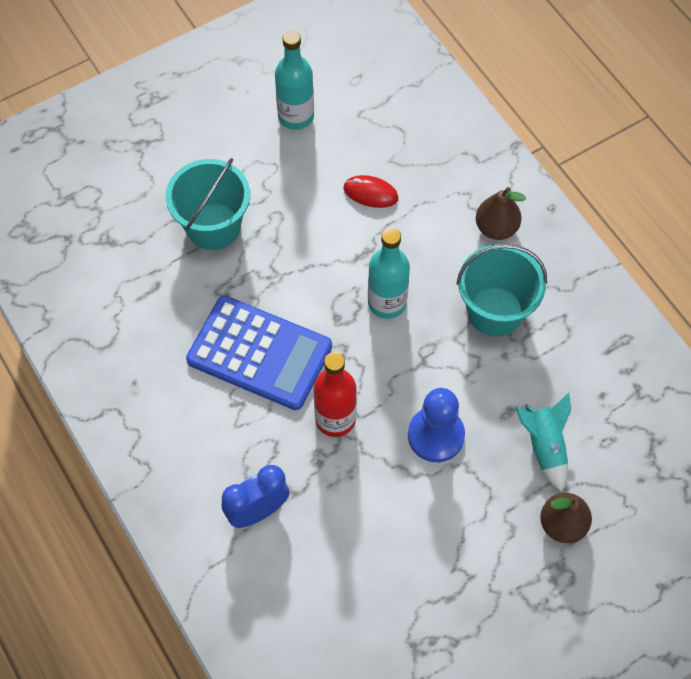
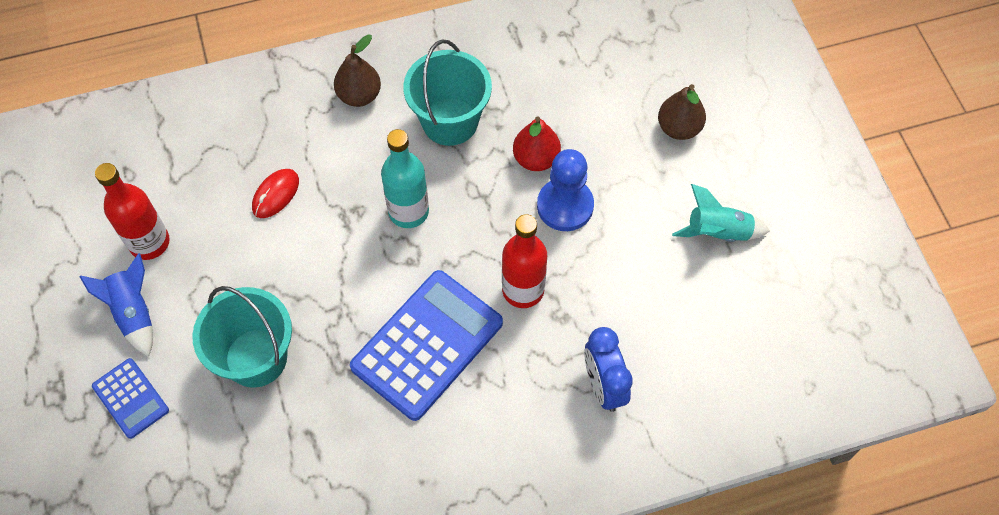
camera: 75 degrees left, 0 degrees up
(156, 150) = (130, 398): none -> blue calculator
(230, 127) = (134, 313): none -> blue rocket
(296, 116) = (149, 242): turquoise bottle -> red bottle
(479, 397) = (536, 159): none -> red pear
(544, 446) = (600, 121): turquoise rocket -> turquoise rocket (718, 232)

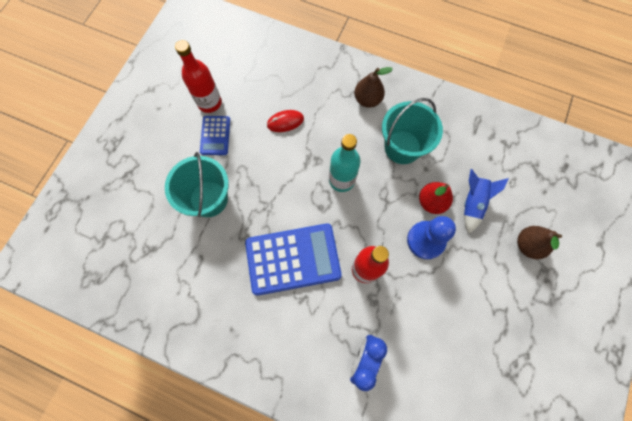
camera: 40 degrees right, 10 degrees up
(130, 398) = (140, 174): blue calculator -> blue calculator (215, 135)
(134, 313) = (175, 132): blue rocket -> blue rocket (472, 203)
(718, 232) = (500, 324): turquoise rocket -> none

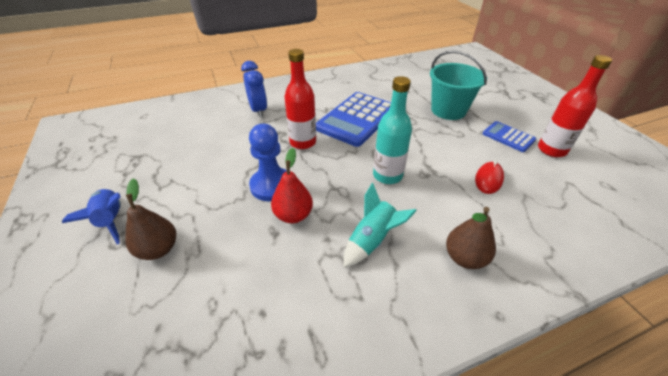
camera: 135 degrees right, 30 degrees down
(402, 147) = (372, 240): turquoise bucket -> turquoise rocket
(472, 203) = (249, 244): blue rocket -> blue rocket (111, 220)

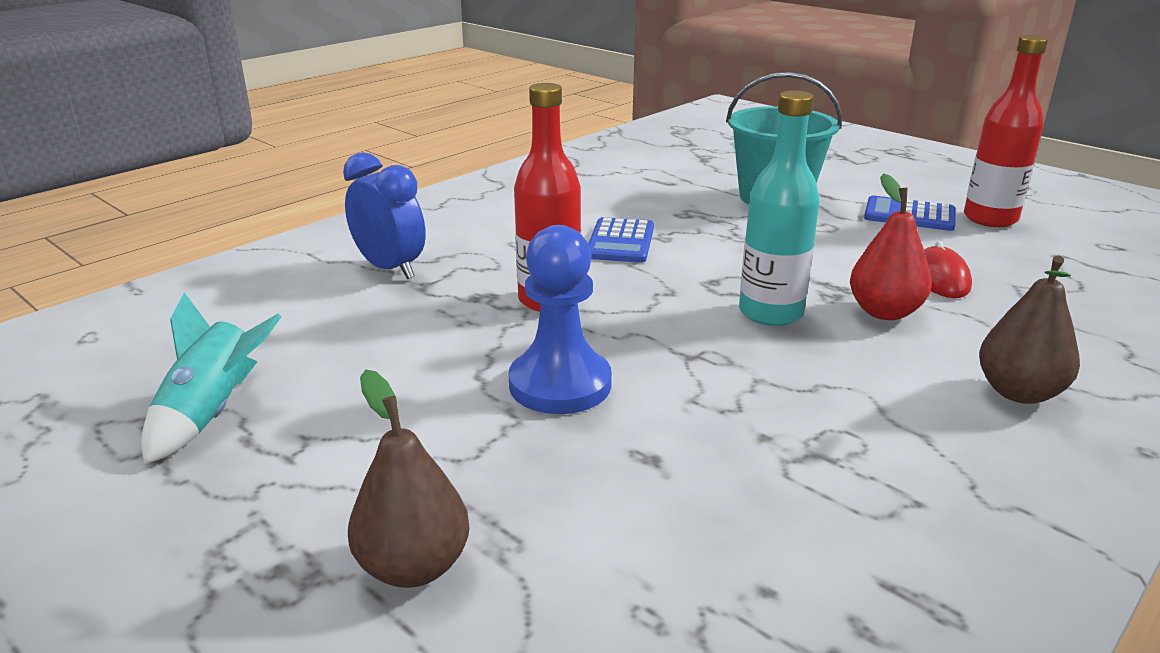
camera: 25 degrees left, 15 degrees down
(111, 220) = (220, 554): blue rocket -> none
(293, 215) = (658, 419): red pear -> red pear (884, 312)
(357, 119) = (620, 242): blue calculator -> blue calculator, size x0.51
(372, 240) = (847, 413): turquoise rocket -> turquoise rocket (212, 413)

